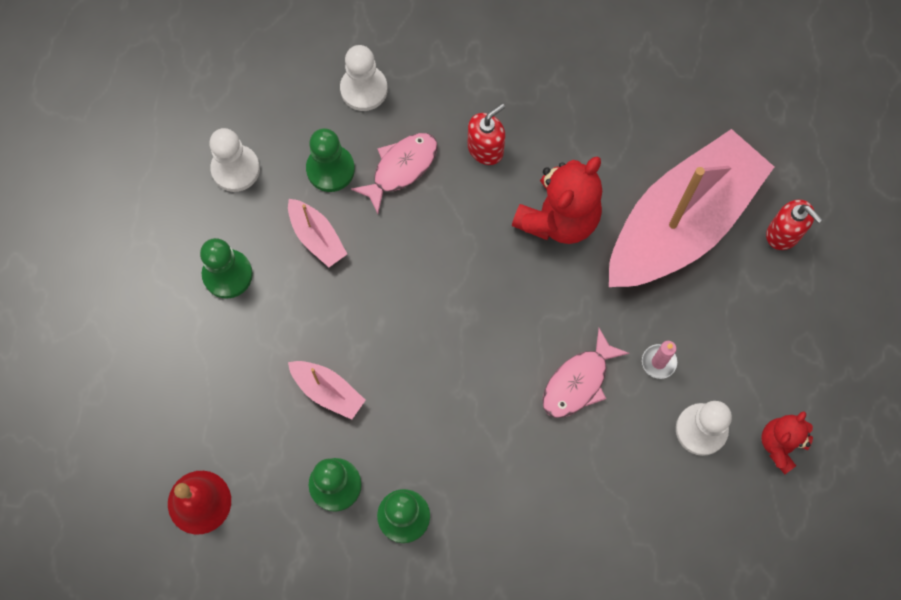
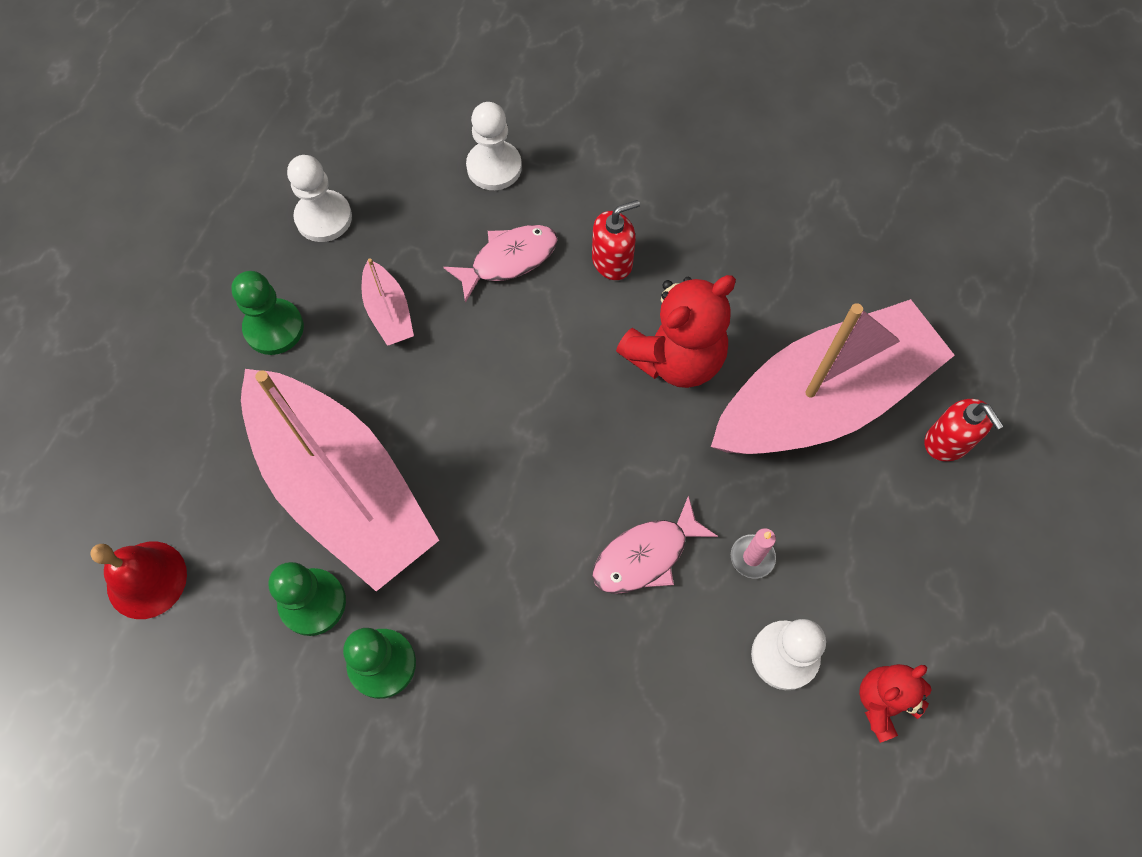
camera: 15 degrees right, 5 degrees down
(328, 391) = (341, 489): pink boat -> pink boat, size x2.49
(330, 169) = (429, 242): green pawn -> none

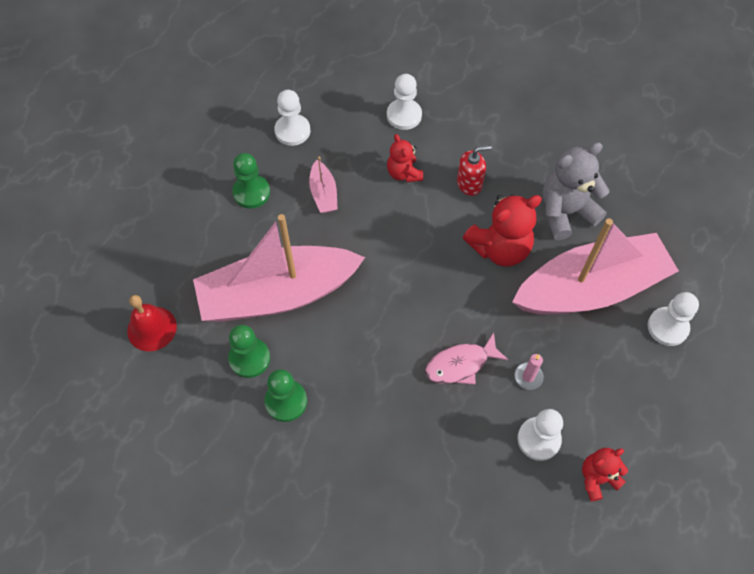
camera: 10 degrees right, 5 degrees down
(341, 489) = (278, 294): pink boat -> pink boat turned 105 degrees clockwise
(508, 260) = (404, 173): pink fish -> red teddy bear
(765, 284) = (565, 212): none -> grey teddy bear
(947, 442) = (667, 327): red soap dispenser -> white pawn

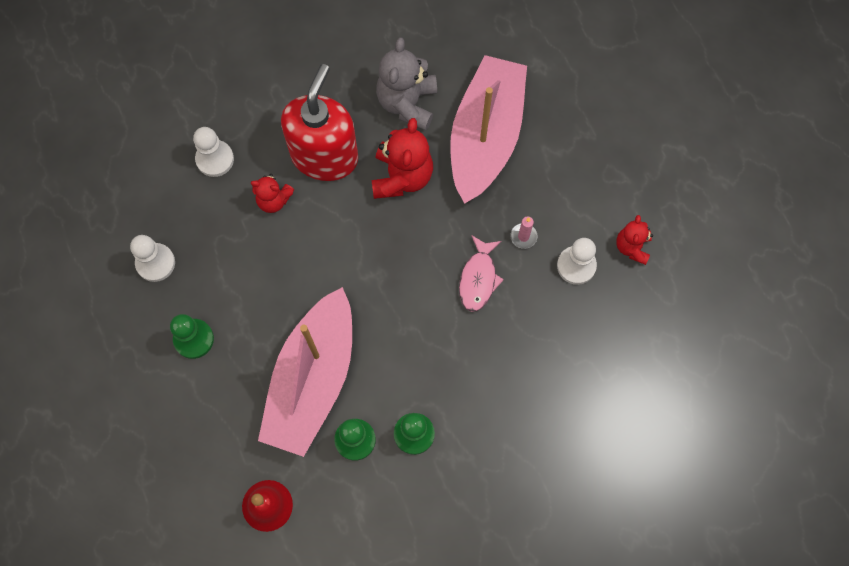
camera: 55 degrees left, 10 degrees up
(323, 193) = (242, 279): pink boat -> none
(469, 183) = (324, 156): red soap dispenser -> red soap dispenser, size x2.20
(667, 327) = (556, 108): white pawn -> none

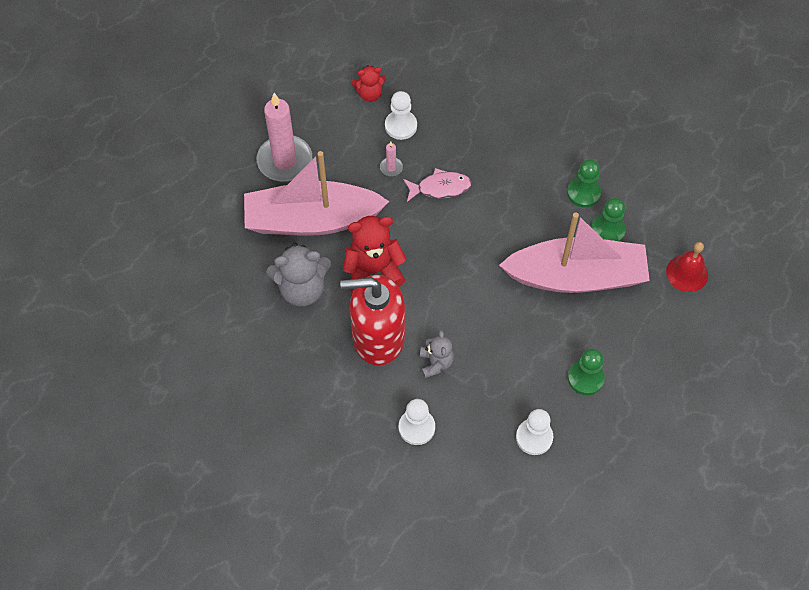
camera: 110 degrees left, 10 degrees down
(273, 200) = (436, 363): red teddy bear -> grey teddy bear
(570, 132) = (285, 161): none -> pink candle

